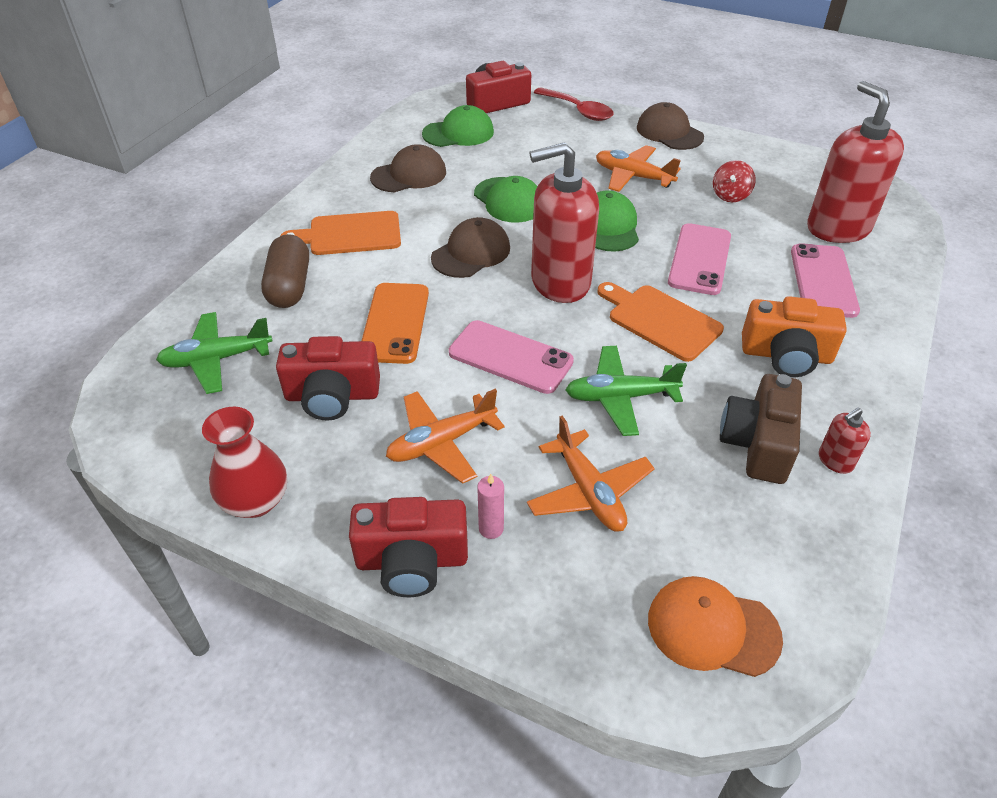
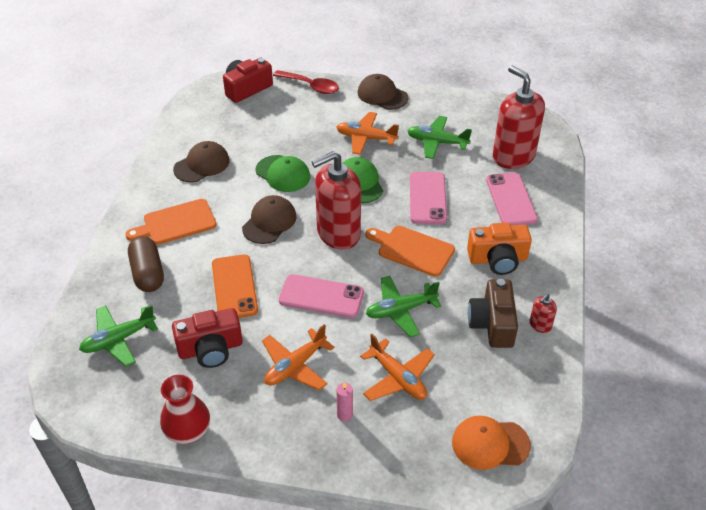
camera: 15 degrees left, 0 degrees up
(412, 561) = (302, 446): red camera -> none
(458, 133) = (227, 121): green cap -> none
(730, 195) = (437, 142): red spinning top -> green plane

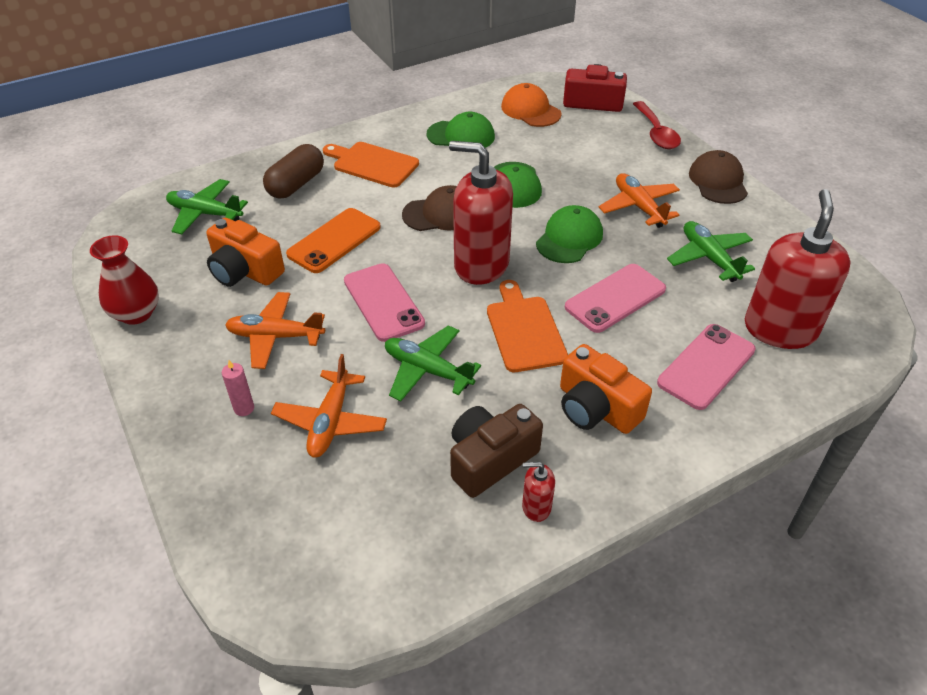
camera: 50 degrees right, 0 degrees up
(202, 165) = (461, 136): brown cap -> green cap
(210, 349) = (245, 270): red camera -> orange camera
(490, 444) = (306, 559): orange cap -> orange cap (530, 110)

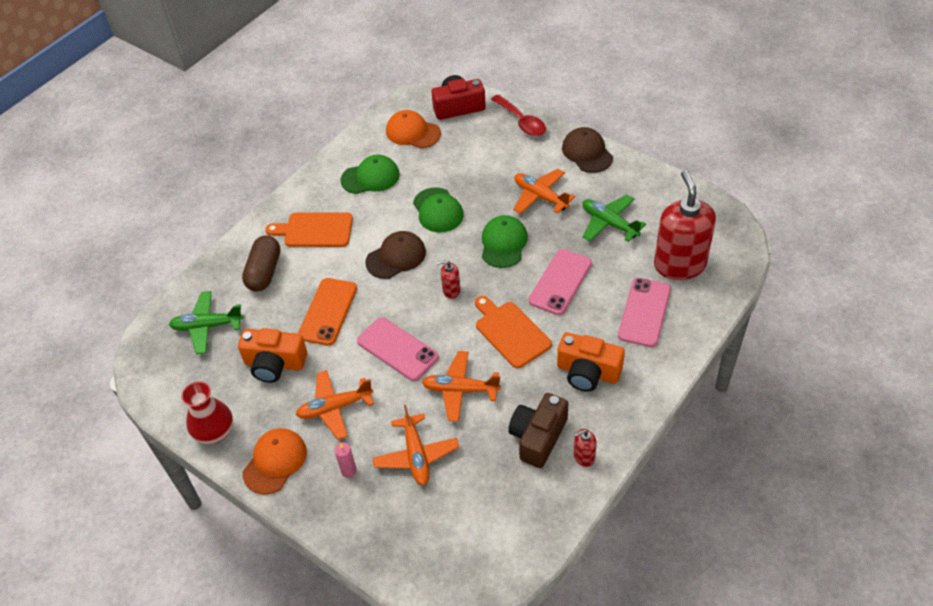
camera: 20 degrees left, 5 degrees up
(173, 367) = (275, 462): none -> orange cap
(427, 370) = (460, 390): green plane -> orange plane
(481, 265) = (451, 290): red soap dispenser -> red soap dispenser, size x0.42

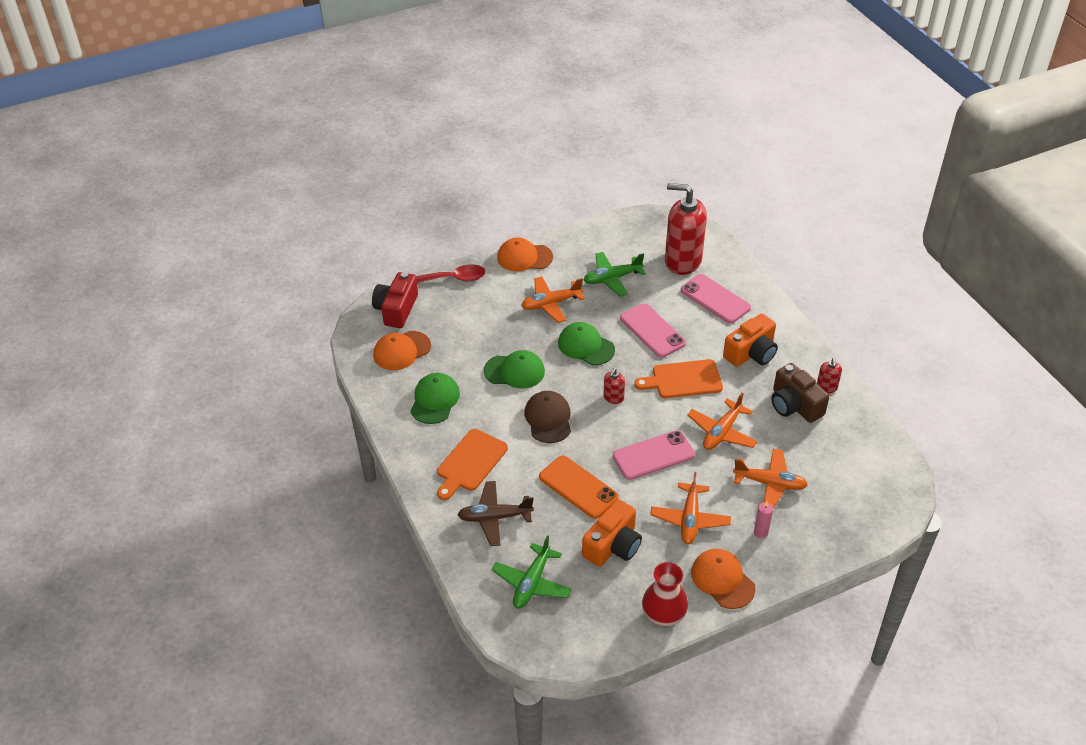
camera: 65 degrees left, 5 degrees down
(264, 272) = (494, 517): brown capsule -> brown plane
(587, 152) = (524, 257): brown cap -> orange cap

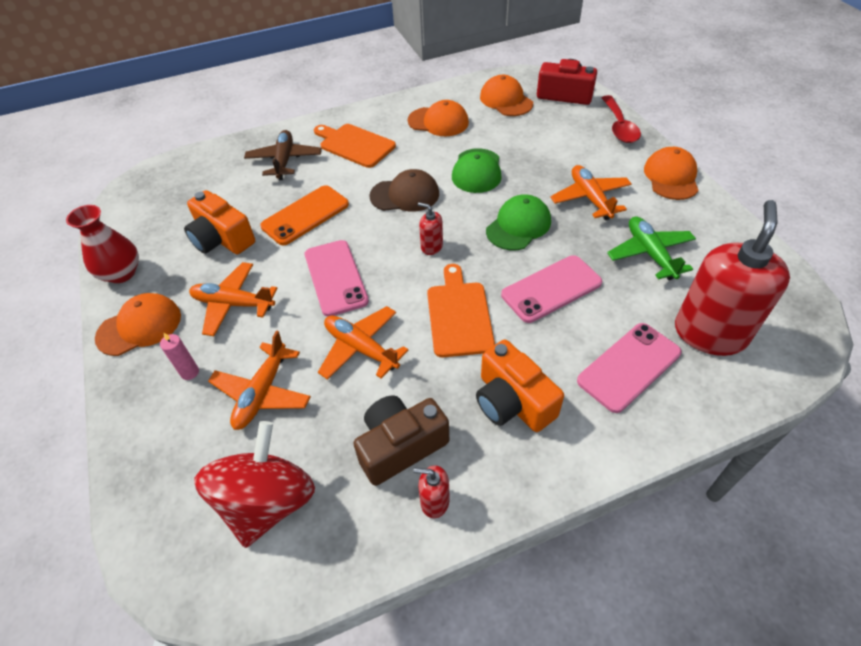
camera: 95 degrees right, 5 degrees up
(435, 400) = (438, 122): green cap -> orange cap
(532, 583) = (201, 183): green plane -> none
(847, 466) = (267, 501): none -> red spinning top

